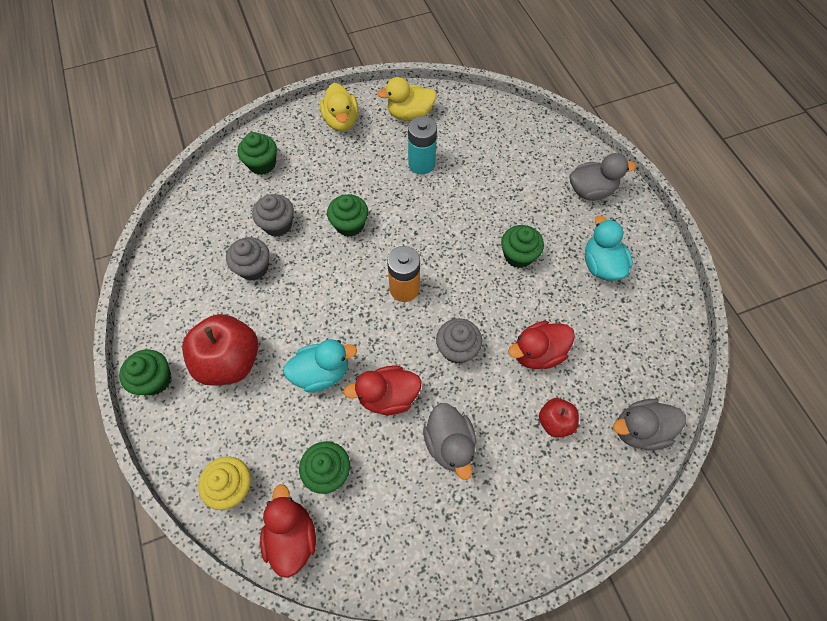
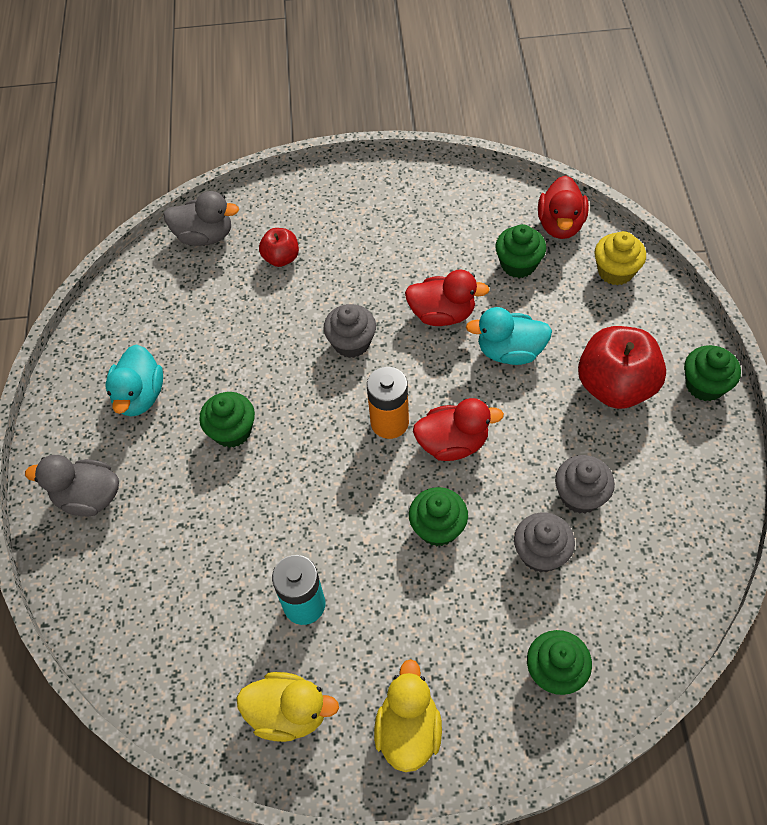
camera: 160 degrees left, 5 degrees down
(449, 444) = (392, 261): grey duck -> none
(537, 353) = (266, 320): red duck -> red duck (453, 443)

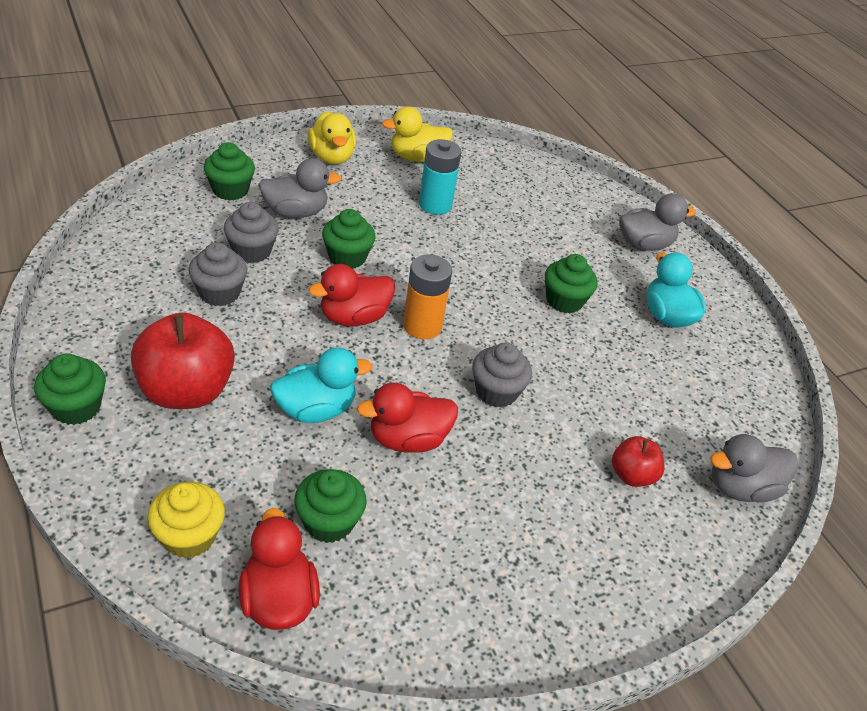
camera: 150 degrees right, 15 degrees down
(480, 614) = (295, 212): none -> grey duck

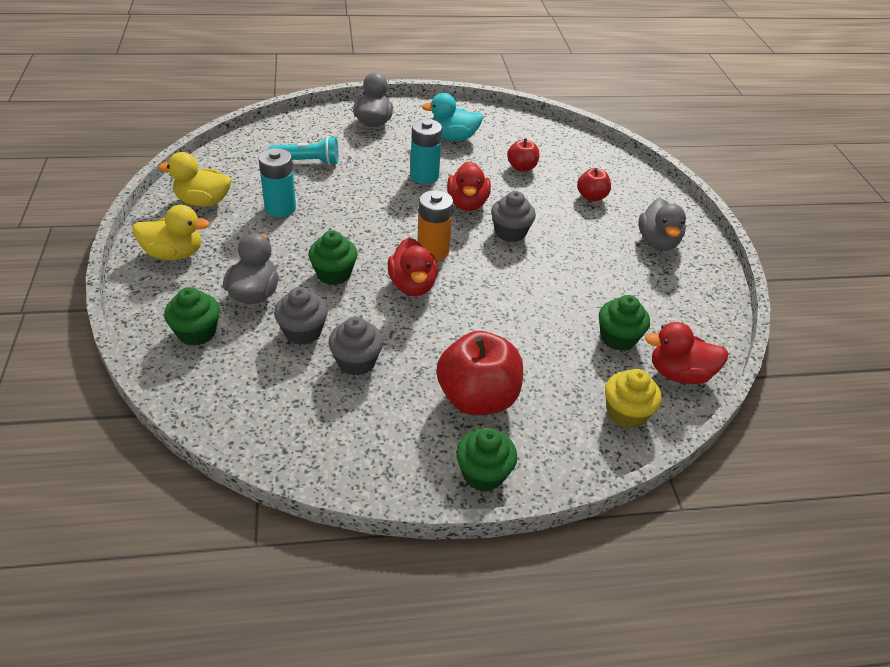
camera: 70 degrees left, 0 degrees up
(316, 409) = (511, 325): turquoise duck -> none
(407, 439) = (548, 285): red duck -> red duck (467, 203)
(417, 157) = (203, 202): yellow duck -> yellow duck turned 90 degrees clockwise
(527, 209) = (307, 162): none -> turquoise flashlight
(564, 301) = (424, 176): green cupcake -> turquoise battery
(649, 391) = (521, 167): none -> red apple
(740, 487) = (605, 160): grey duck -> grey duck (657, 242)

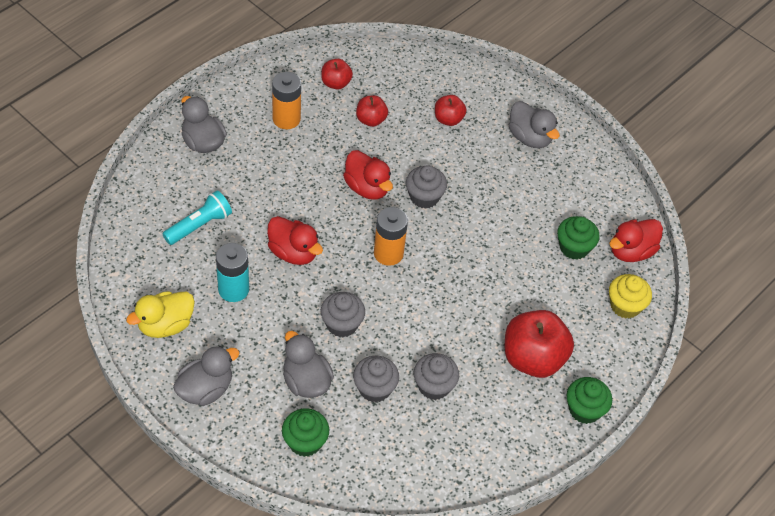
camera: 40 degrees left, 10 degrees up
(174, 254) = (205, 389): yellow duck -> grey duck
(334, 274) = (342, 324): green cupcake -> grey cupcake
(412, 285) = (405, 295): red duck -> red duck (293, 252)
(424, 176) = (307, 179): turquoise battery -> none
(453, 137) = (286, 119): turquoise duck -> orange battery
(518, 136) = (336, 83): none -> red apple

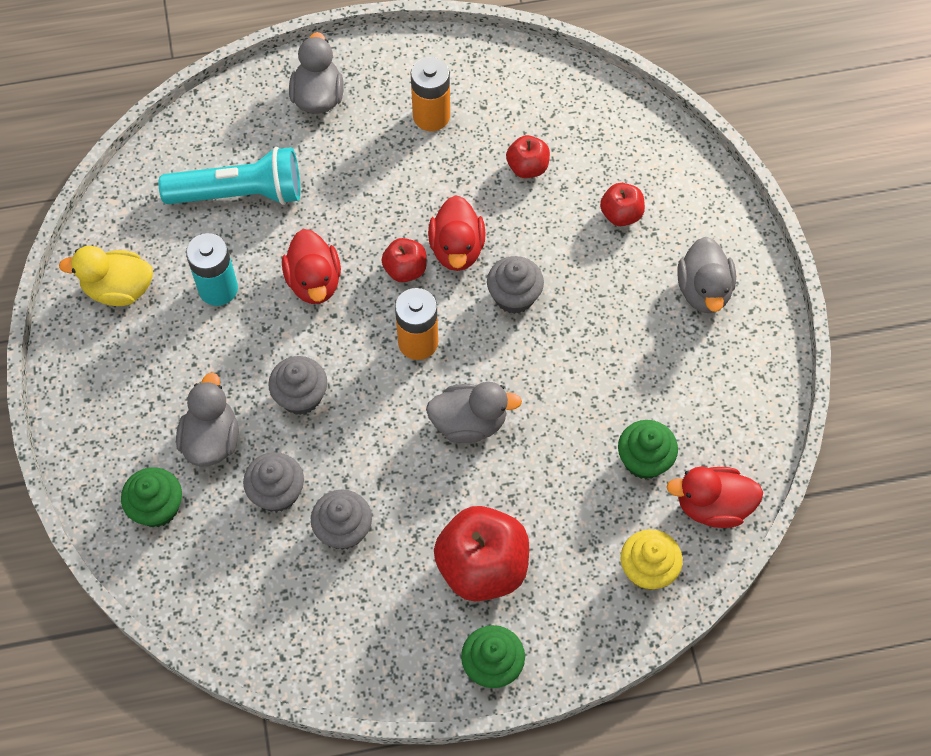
camera: 40 degrees right, 10 degrees up
(199, 225) = (240, 194): turquoise flashlight -> turquoise flashlight, size x1.50
(205, 389) = (103, 386): grey duck -> grey duck (469, 423)
(336, 83) = (522, 100): red apple -> red apple (405, 269)

